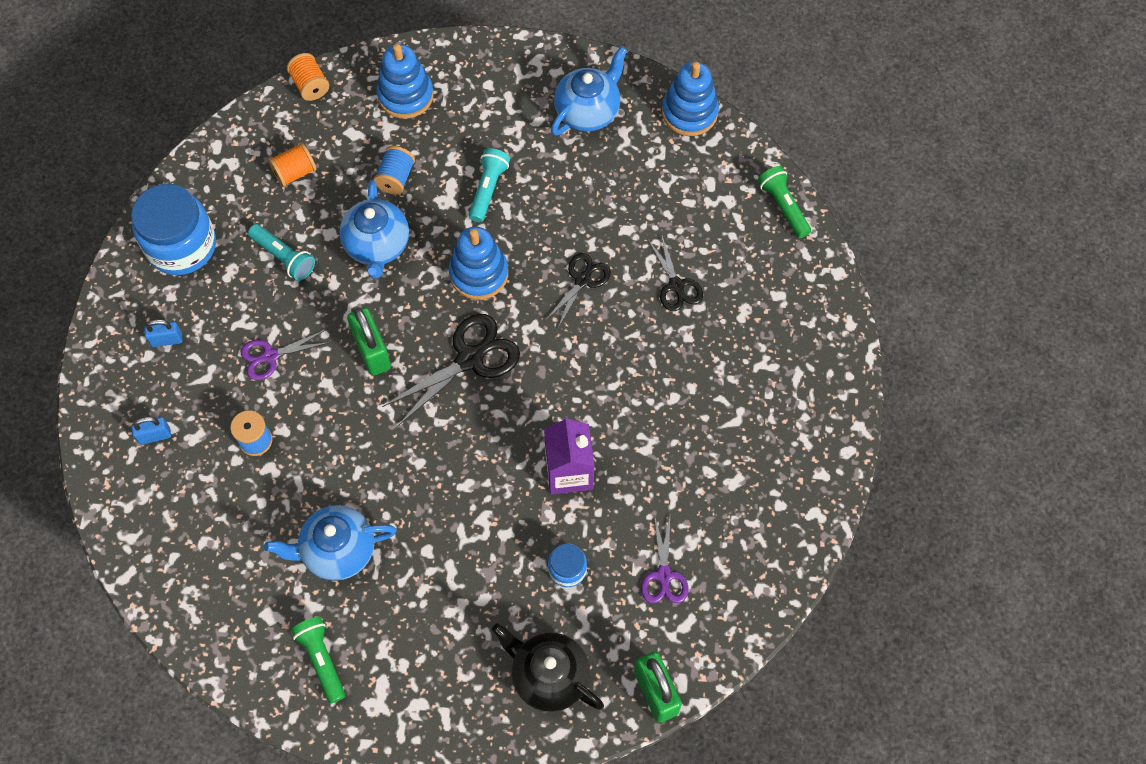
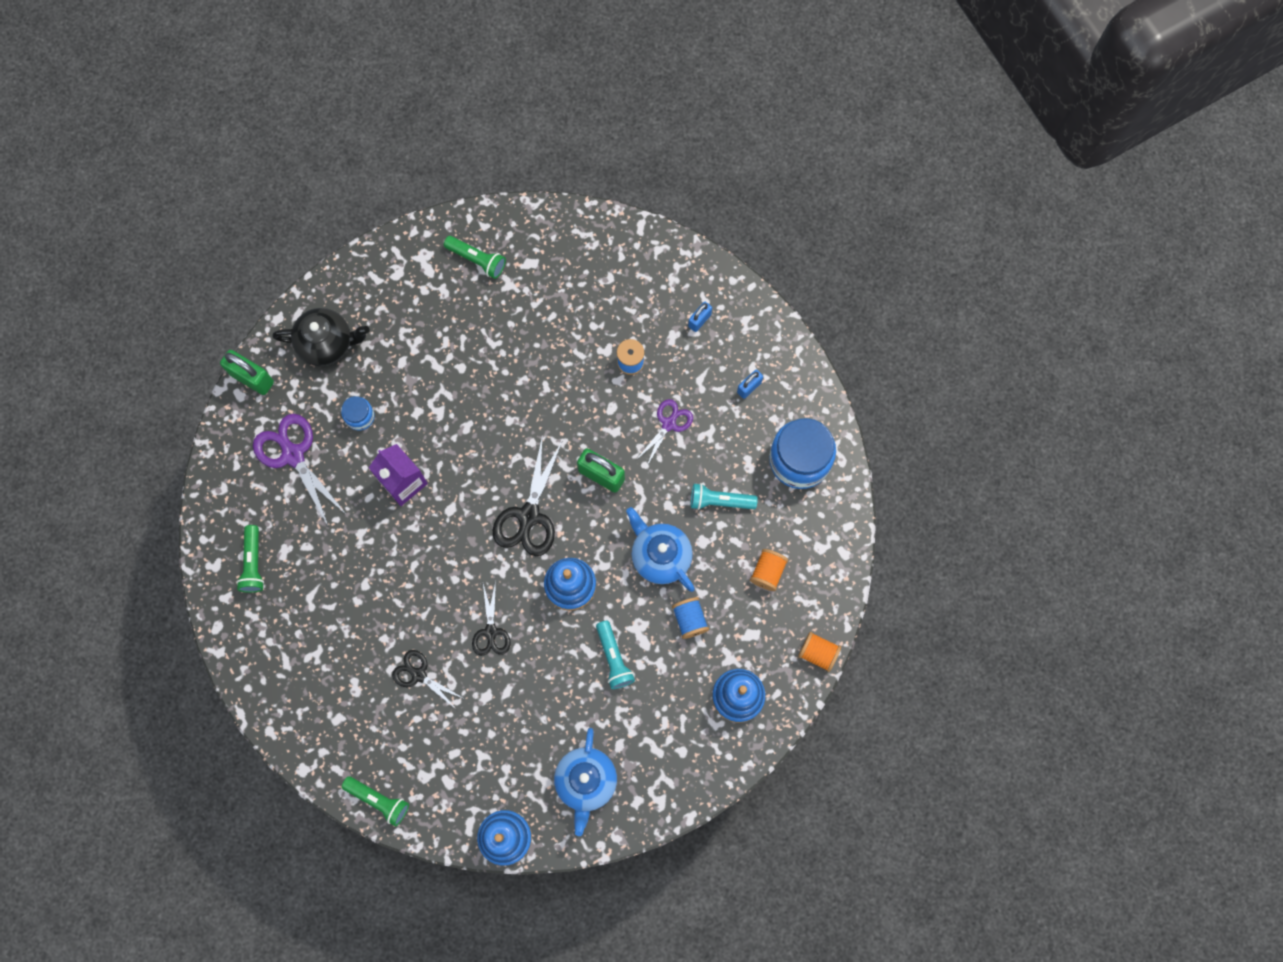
camera: 145 degrees right, 10 degrees up
(338, 551) = (519, 329): blue teapot -> none
(664, 575) = (293, 455): purple scissors -> purple scissors, size x1.65
(773, 490) = (253, 563): none -> green flashlight

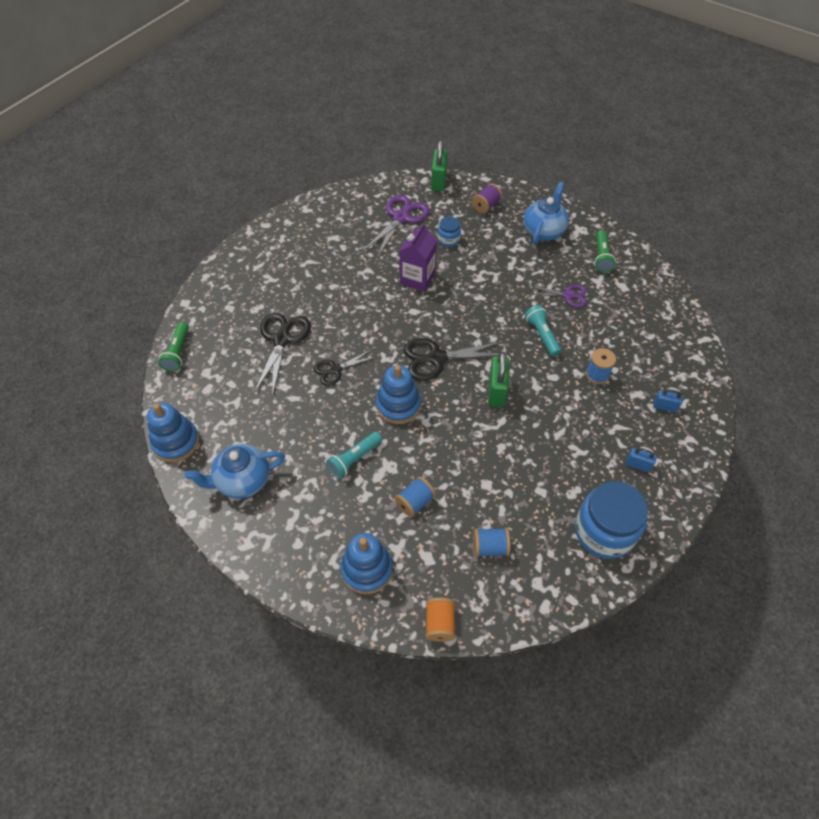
camera: 65 degrees right, 20 degrees down
(253, 563) = (317, 226): green flashlight -> none
(327, 343) = (486, 206): black teapot -> purple spool
(418, 675) = (282, 340): black scissors -> black scissors, size x1.65
(660, 556) = (456, 458): blue teapot -> blue teapot (544, 231)
(669, 424) = (567, 420): purple scissors -> purple scissors (568, 295)
(720, 501) = (528, 483): turquoise flashlight -> turquoise flashlight (542, 335)
(767, 572) = (490, 547): orange spool -> blue spool

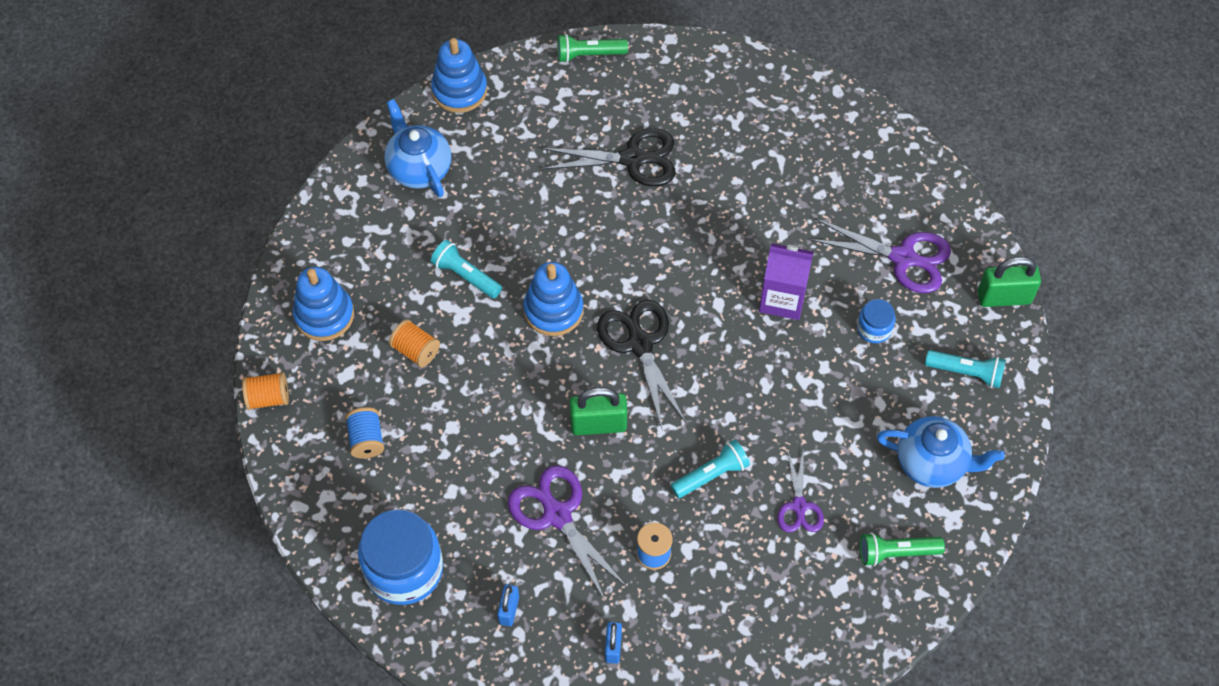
camera: 80 degrees right, 5 degrees up
(335, 370) = (596, 229): black scissors -> none
(415, 502) = (416, 351): blue spool -> orange spool
(486, 206) = (966, 373): purple spool -> turquoise flashlight
(565, 425) = (557, 515): none -> purple scissors

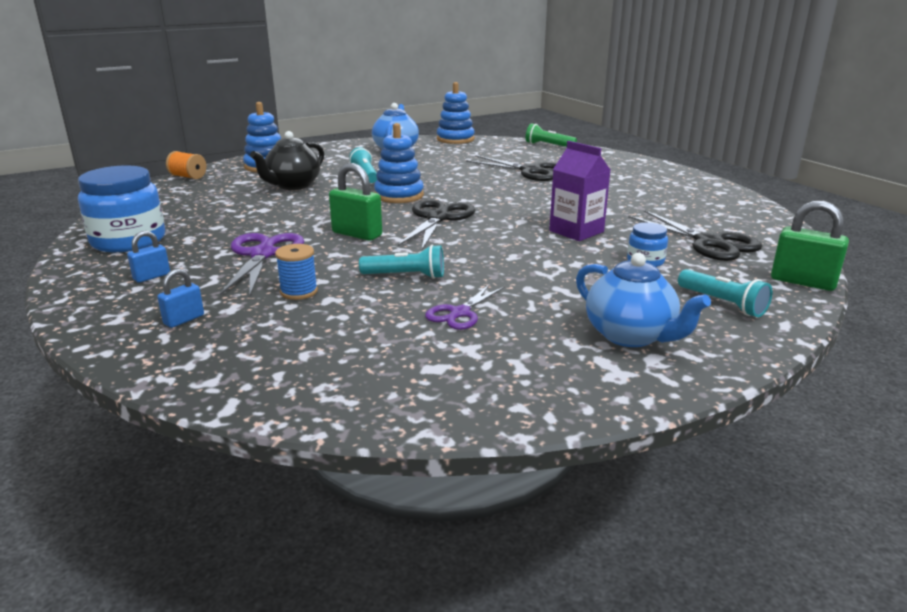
camera: 35 degrees right, 35 degrees down
(366, 440) = (208, 199): blue spool -> none
(416, 351) = (293, 185): orange spool -> black teapot
(896, 552) = (525, 371): green flashlight -> none
(903, 258) = (709, 243): purple scissors -> black scissors

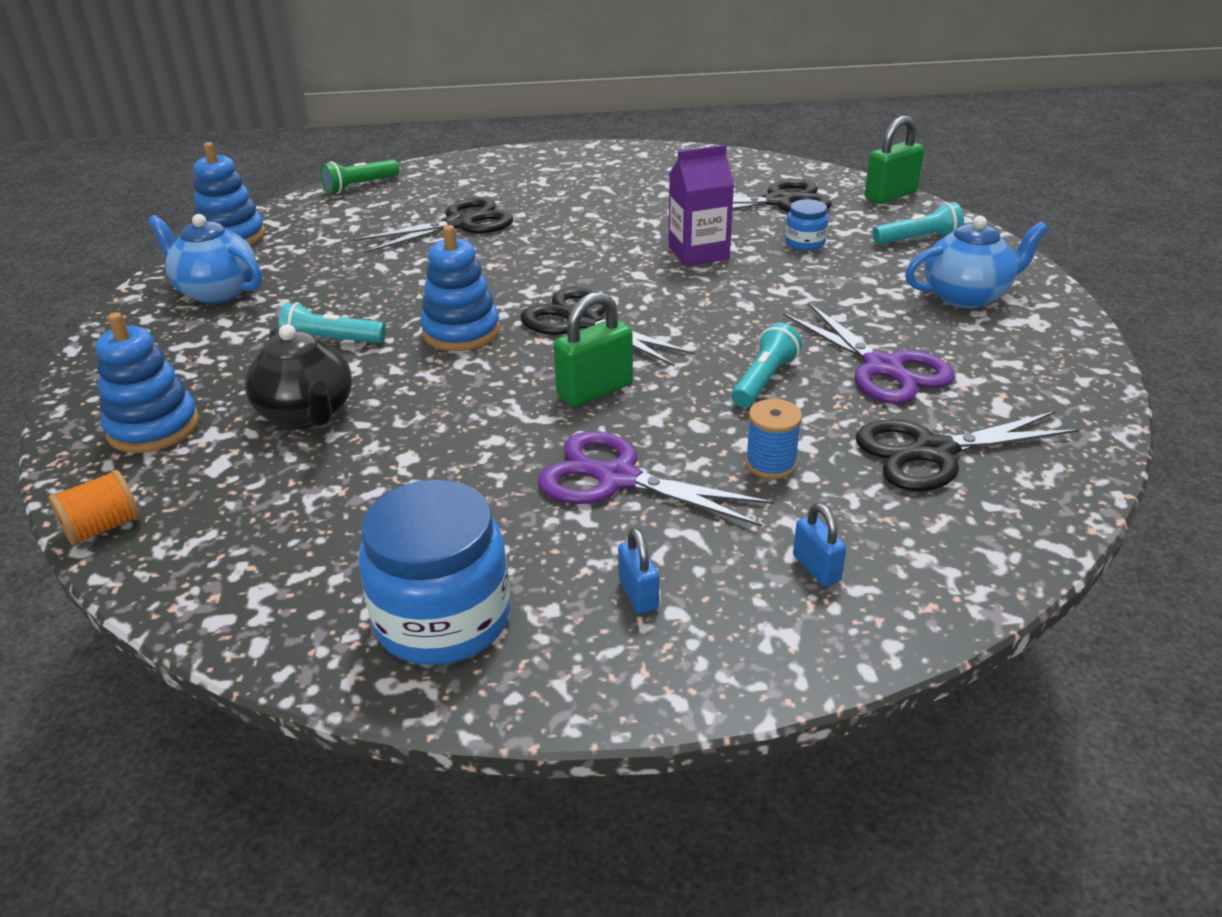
camera: 65 degrees left, 10 degrees up
(343, 344) = (933, 452): none -> black scissors
(460, 313) = (883, 368): purple scissors -> purple scissors, size x1.65

